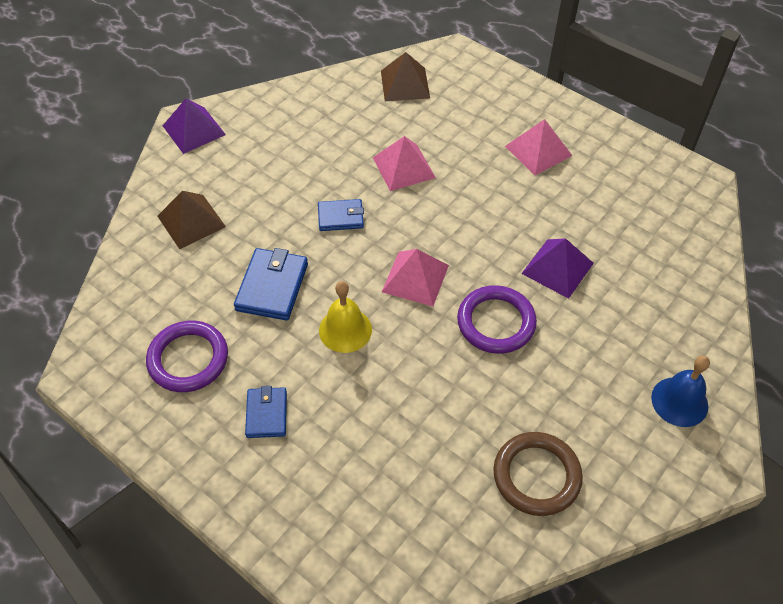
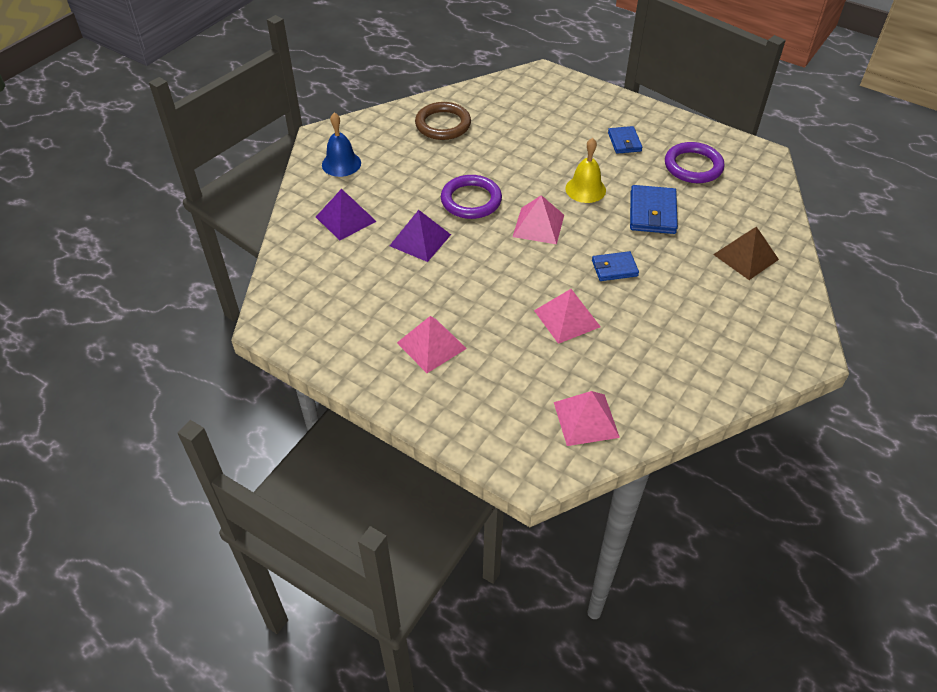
camera: 175 degrees right, 5 degrees down
(194, 130) = (796, 344): purple pyramid -> purple pyramid (345, 219)
(405, 84) = (586, 419): brown pyramid -> pink pyramid

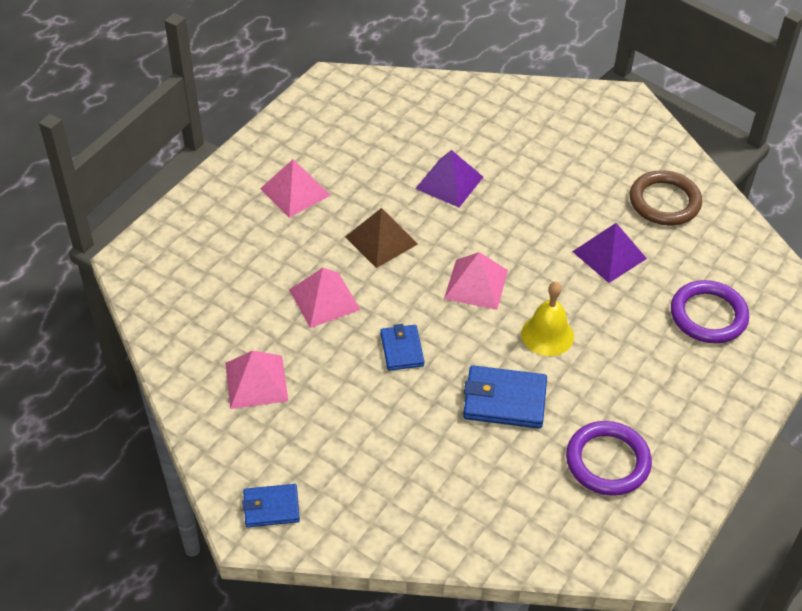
camera: 90 degrees right, 0 degrees up
(341, 164) = (576, 117): blue bell -> none
(345, 219) = (482, 124): purple pyramid -> purple pyramid (609, 255)
(471, 200) = (518, 225): purple ring -> purple ring (708, 315)
(586, 419) = (186, 304): pink pyramid -> pink pyramid (256, 381)
(624, 142) = (654, 387): blue wallet -> blue wallet (271, 507)
(745, 257) = (421, 490): brown pyramid -> brown pyramid (381, 240)

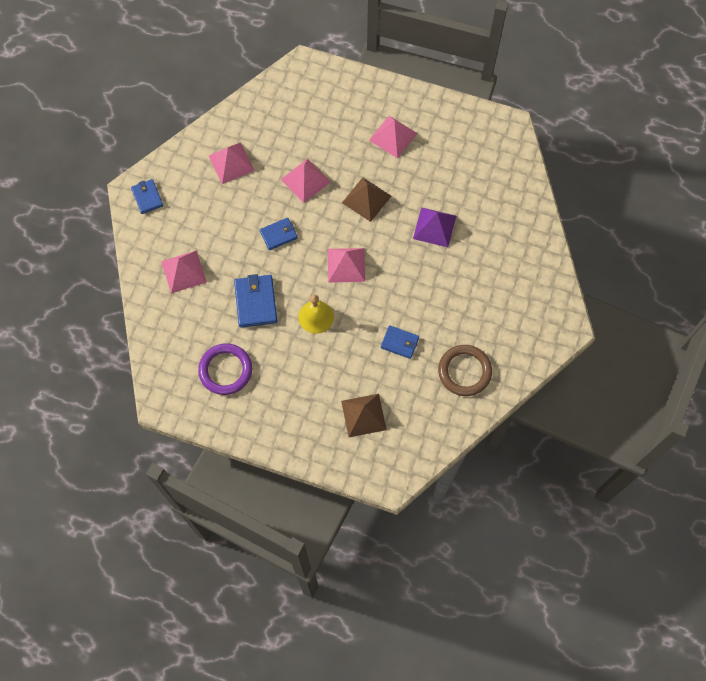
camera: 75 degrees right, 20 degrees up
(424, 483) = (183, 271): none -> pink pyramid
(609, 255) = (399, 343): purple pyramid -> blue wallet
(708, 315) = (363, 415): purple ring -> brown pyramid

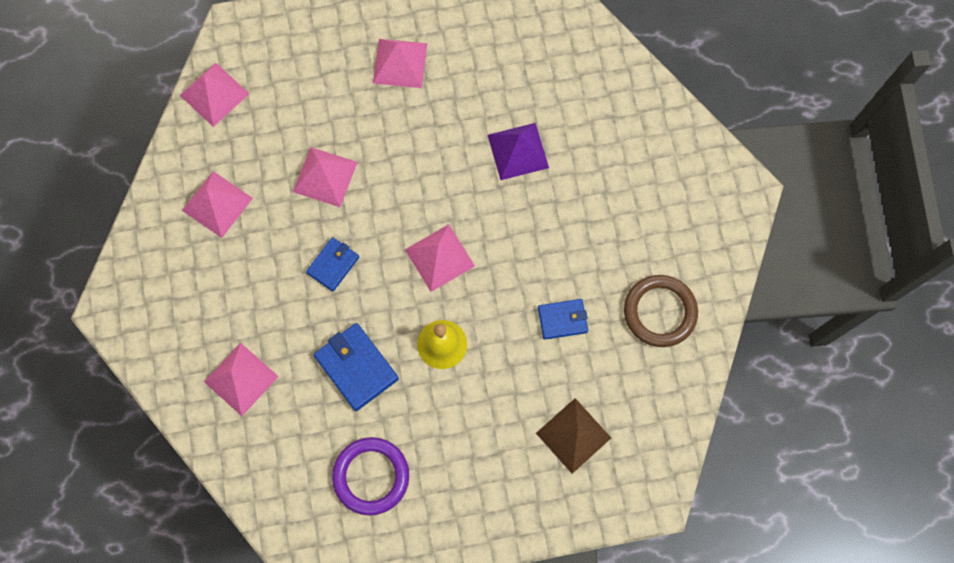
camera: 30 degrees left, 5 degrees up
(147, 197) = (135, 307): blue wallet -> none
(268, 98) = (214, 94): none -> pink pyramid
(366, 199) = (415, 160): brown pyramid -> none

